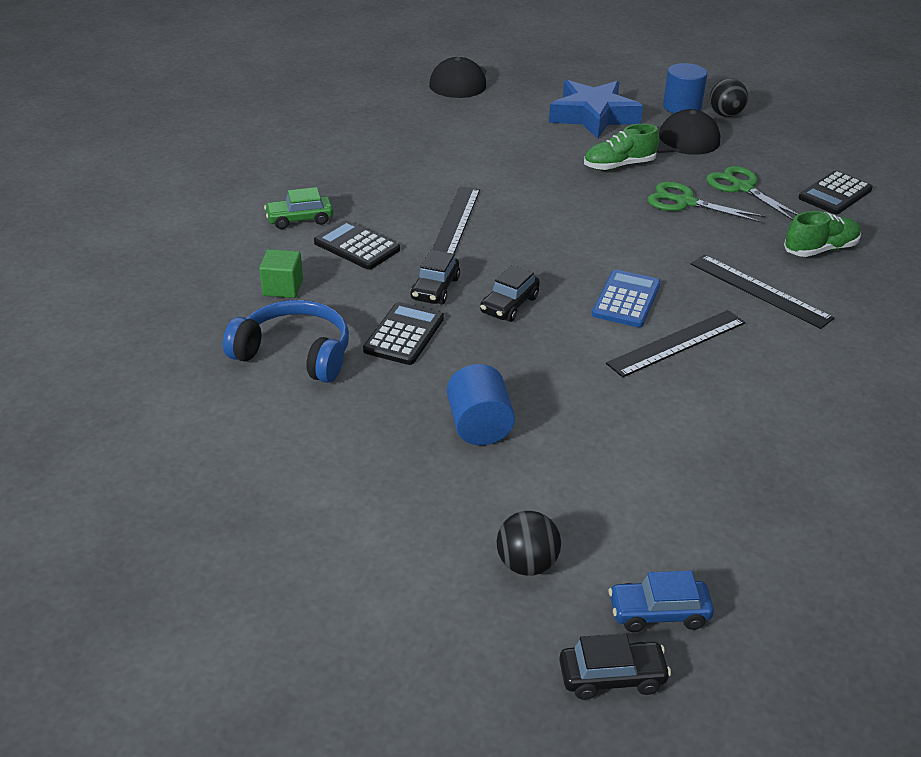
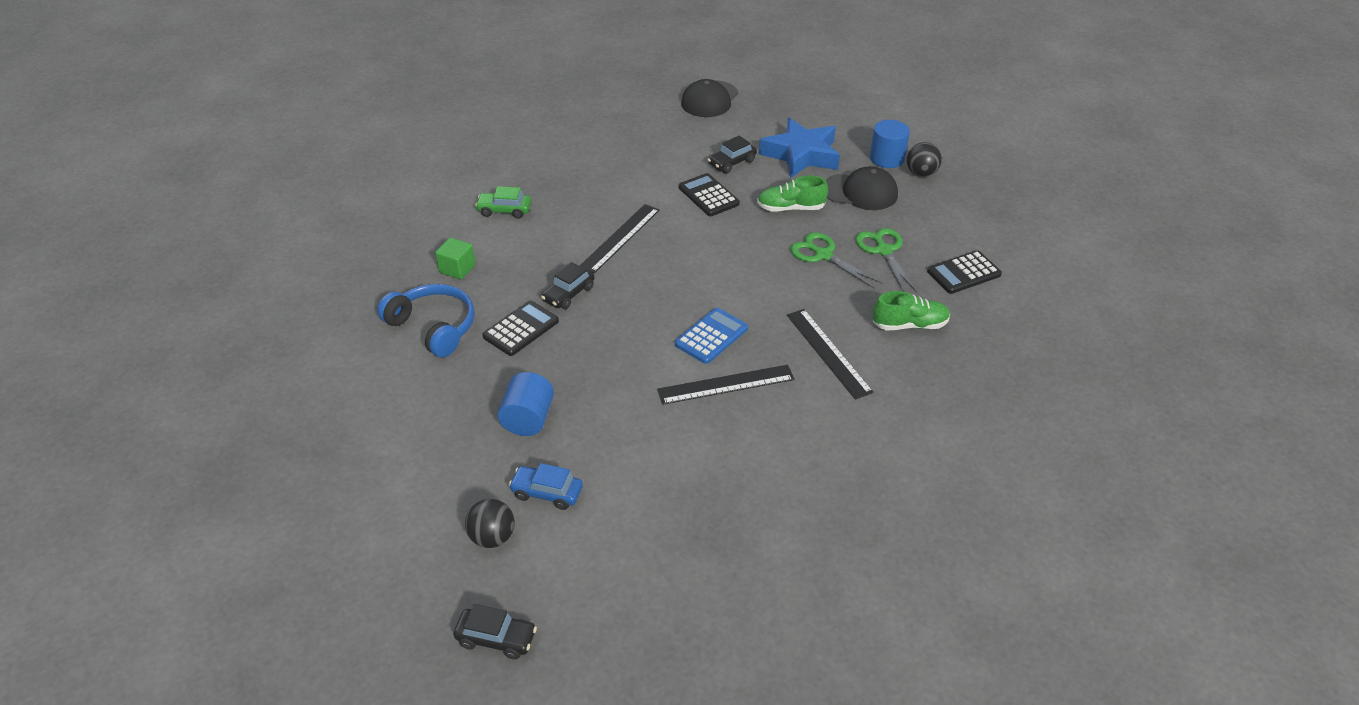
camera: 20 degrees right, 5 degrees up
(357, 246) = (532, 243): black calculator -> black calculator (708, 196)
(509, 305) = (616, 321): black car -> black car (732, 162)
(658, 613) = (560, 601): blue car -> blue car (547, 493)

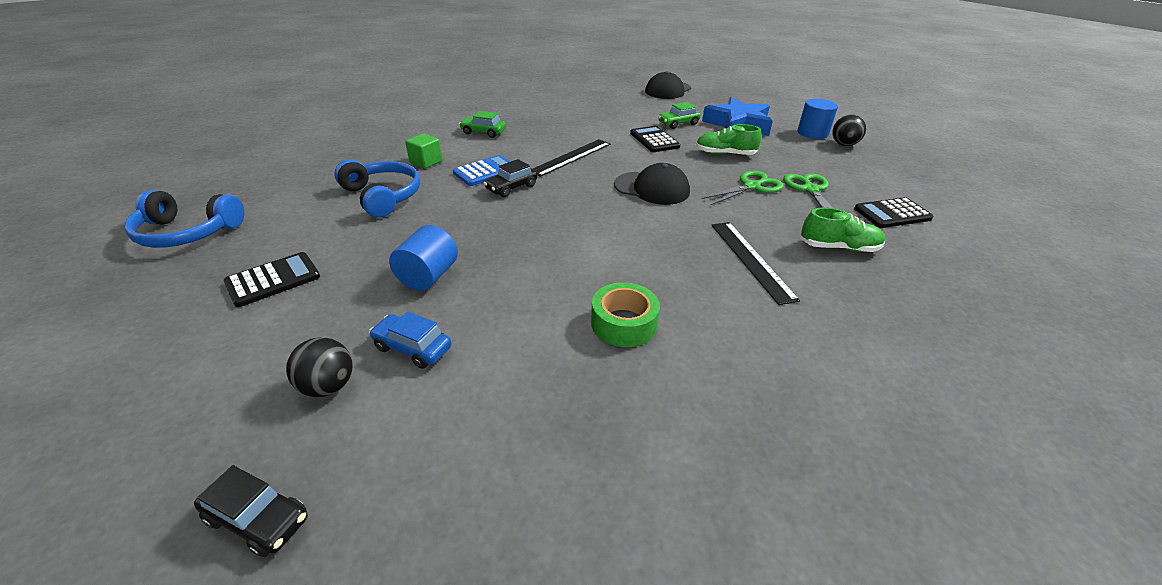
camera: 10 degrees right, 5 degrees down
(254, 406) = (187, 233): none -> blue headphones
(521, 329) = (458, 206): black calculator -> black calculator (273, 280)
(711, 336) = (633, 233): blue calculator -> blue calculator (486, 171)
(722, 440) = (623, 323): none -> green tape
(726, 384) = (639, 273): black ruler -> none
(732, 162) = (678, 123): black car -> green car
(823, 255) = (751, 187): green scissors -> green scissors turned 90 degrees clockwise
(860, 192) = (788, 150): black cap -> black cap (652, 188)

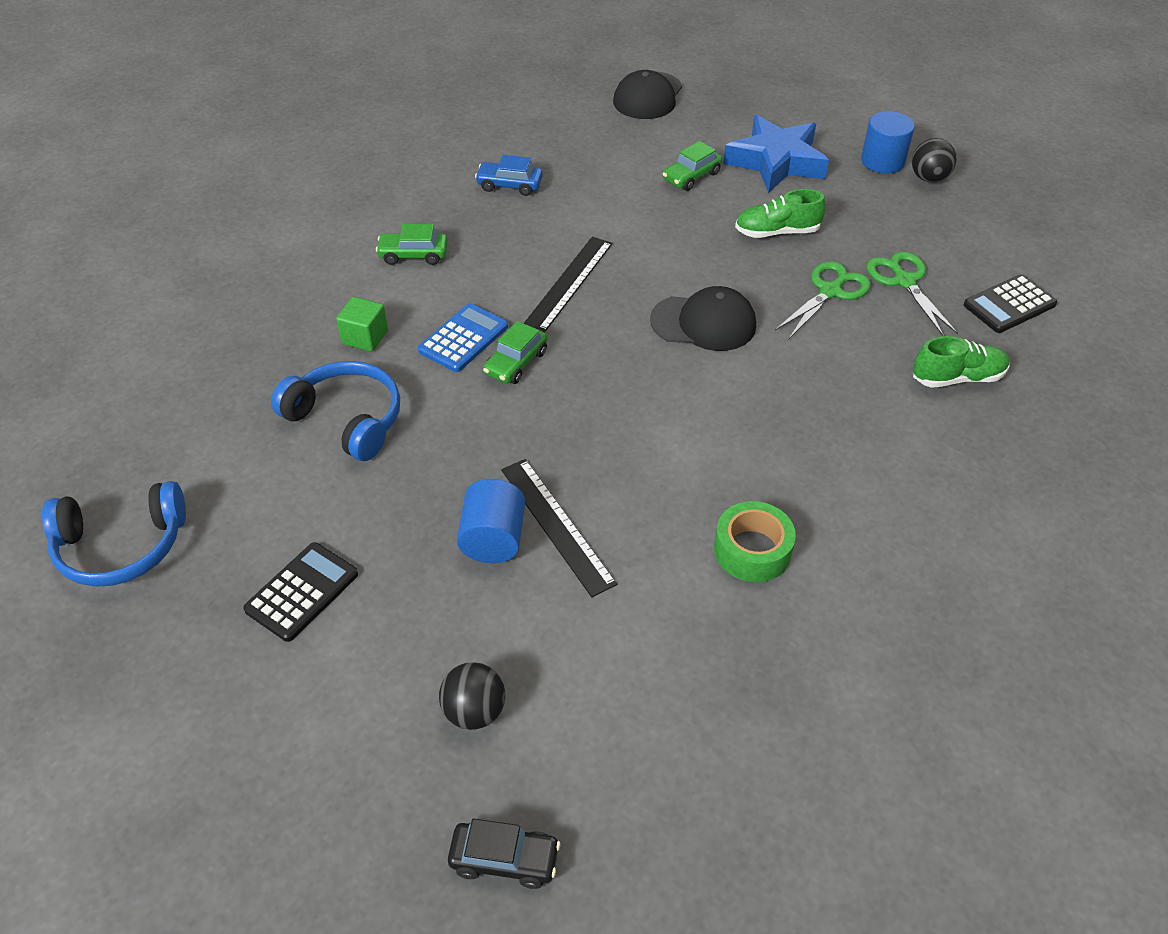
camera: 15 degrees left, 10 degrees up
(412, 348) = (536, 642): blue car -> blue car (509, 185)
(511, 187) = (516, 363): black car -> green car
(654, 140) = (670, 221): black calculator -> none
(751, 260) = (863, 421): black ruler -> black ruler (556, 525)

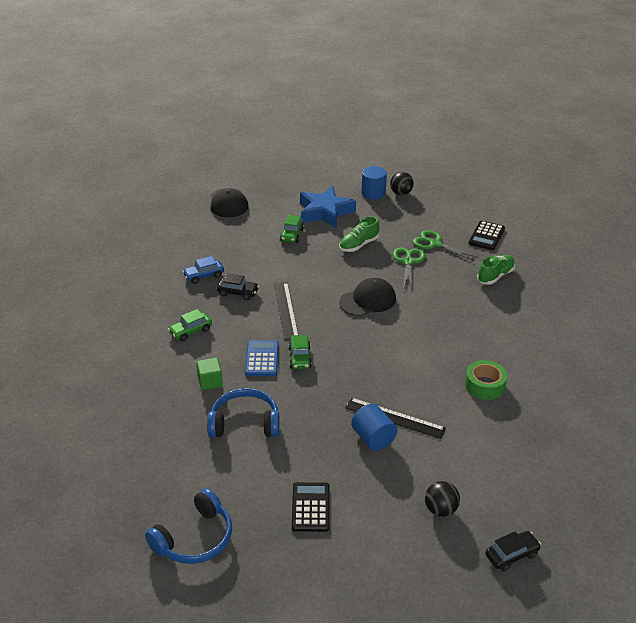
camera: 35 degrees left, 10 degrees down
(529, 228) = (238, 293): none -> black car

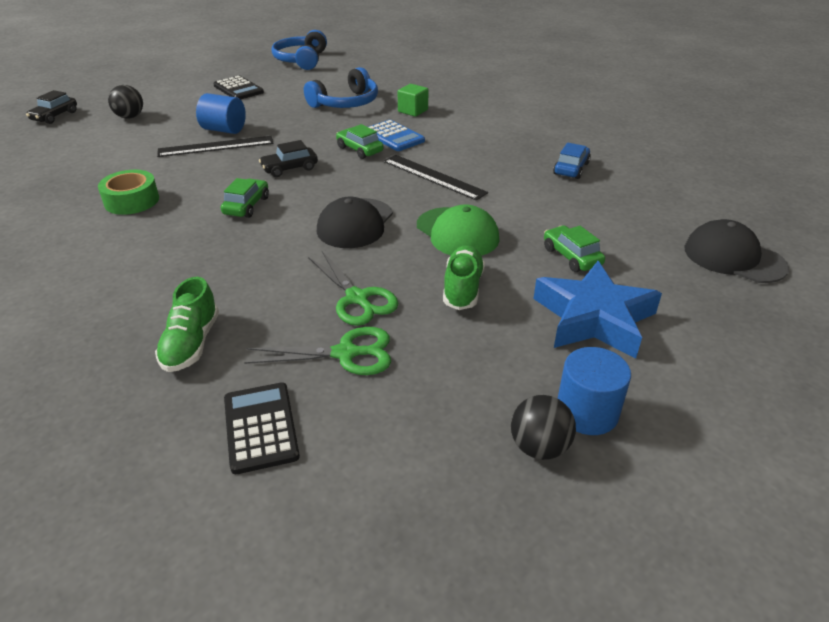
camera: 140 degrees right, 0 degrees up
(190, 331) = (490, 129): green car -> green car (246, 206)
(238, 293) = (508, 170): black car -> black car (289, 168)
(324, 270) = (457, 233): none -> green cap

